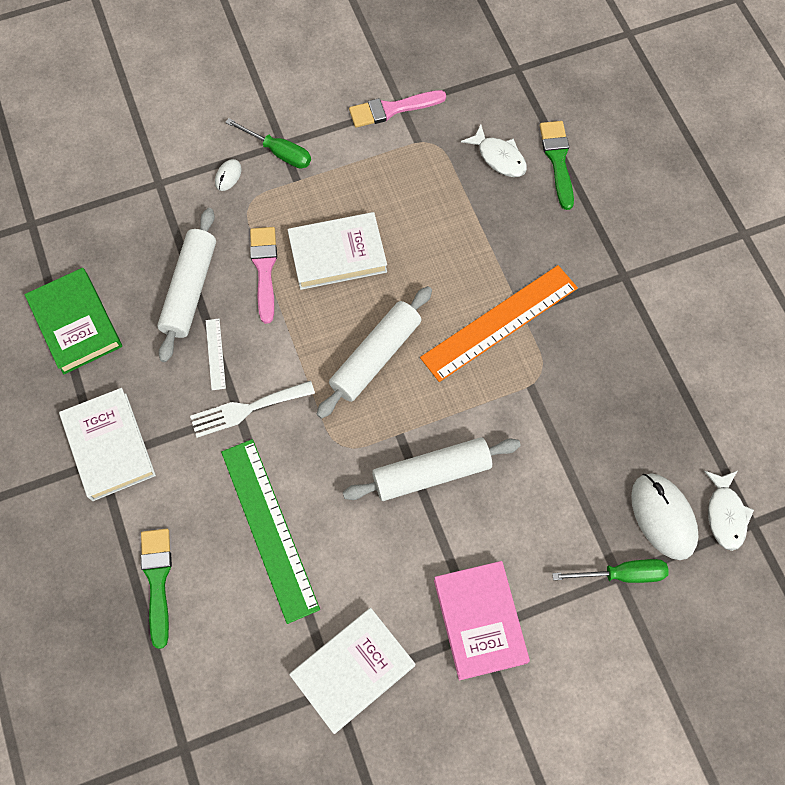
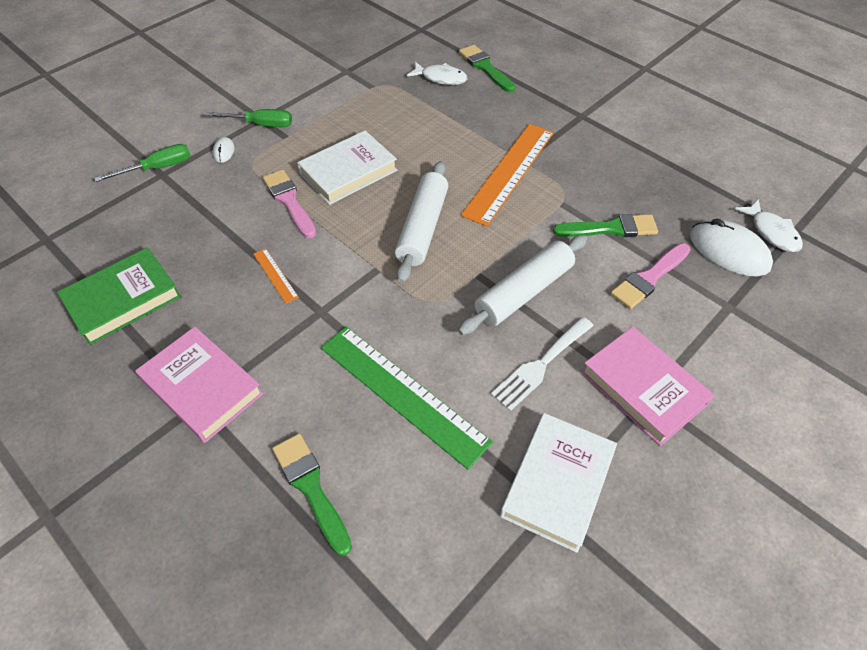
camera: 25 degrees left, 15 degrees down
(76, 324) = (123, 299): green book -> green book turned 75 degrees counterclockwise
(109, 446) = (202, 387): white book -> pink book
(190, 289) = (227, 237): white rolling pin -> none
(215, 354) = (275, 275): white ruler -> orange ruler
(247, 409) = (328, 306): white fork -> white fork (540, 365)
(392, 109) = (340, 74): pink brush -> pink brush (649, 278)
(560, 437) = (610, 228): none -> green brush
(622, 574) = (730, 303): green screwdriver -> green screwdriver (158, 168)

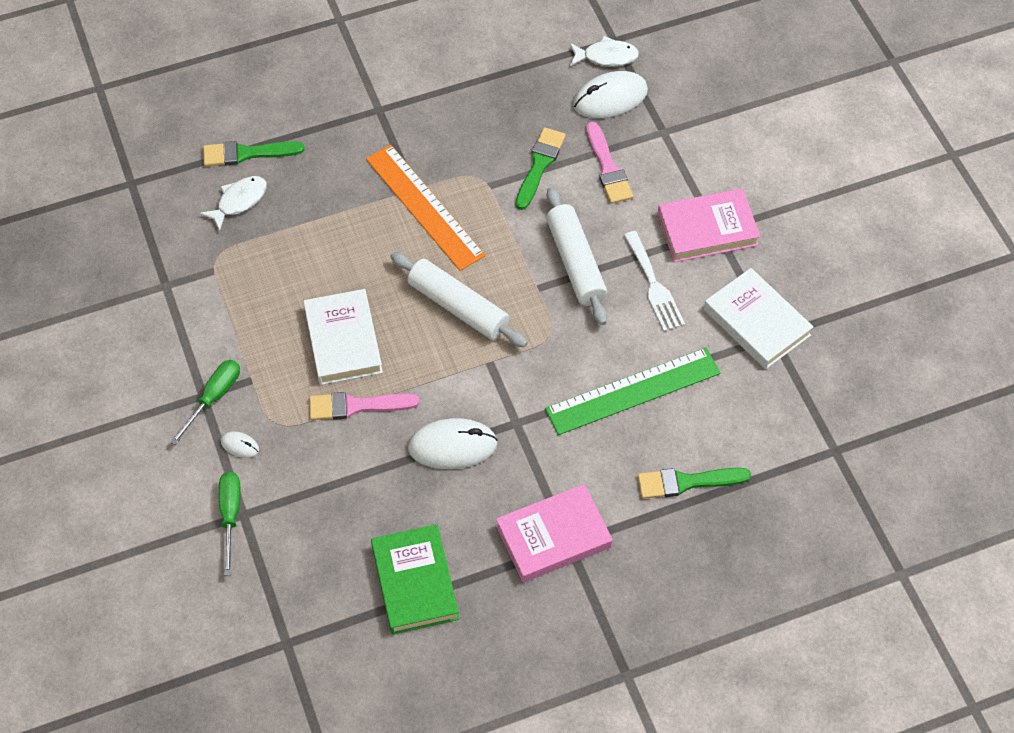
camera: 65 degrees left, 5 degrees up
(275, 275) = (452, 446): orange ruler -> white mouse

